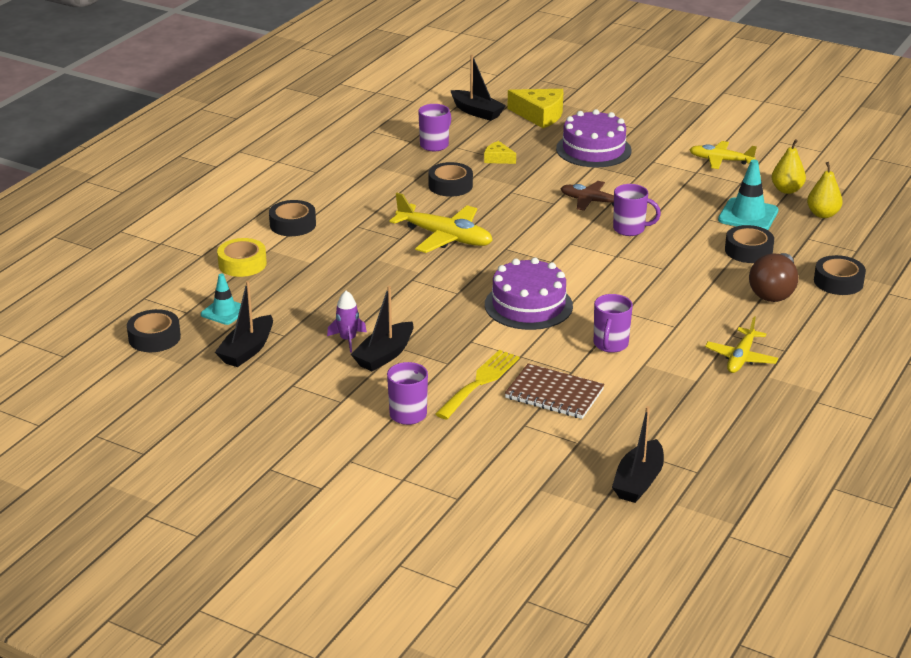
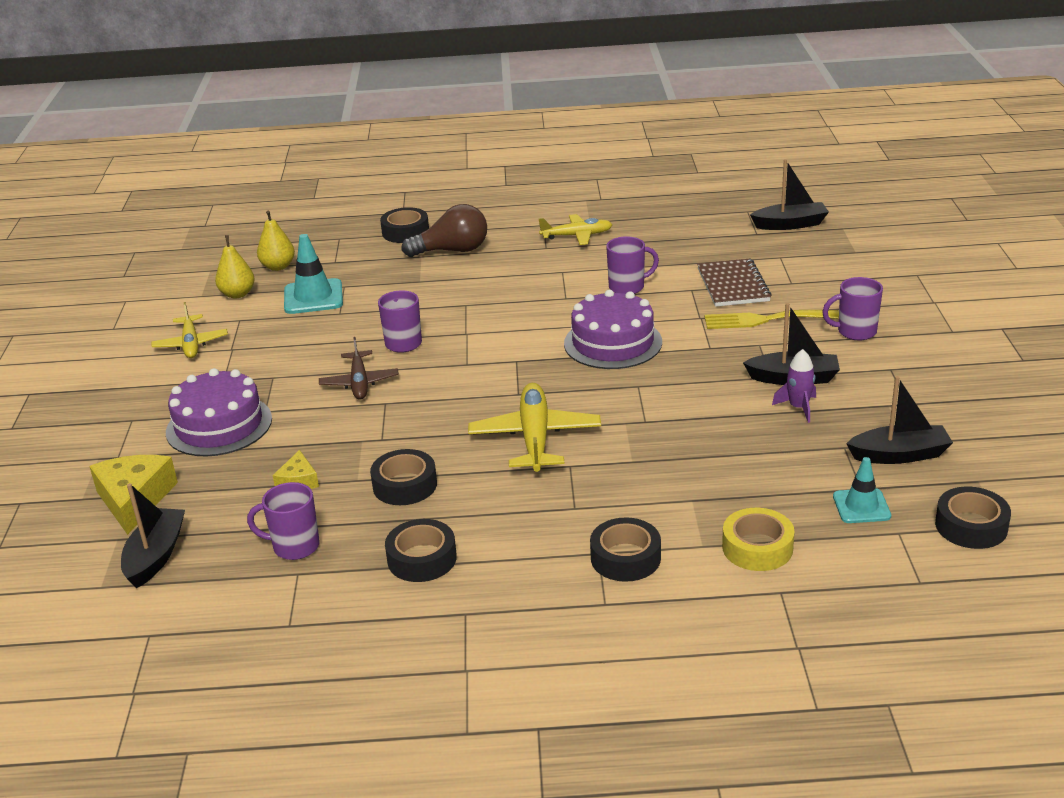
camera: 120 degrees left, 0 degrees up
(748, 251) = (388, 278): black tape -> black tape (422, 559)

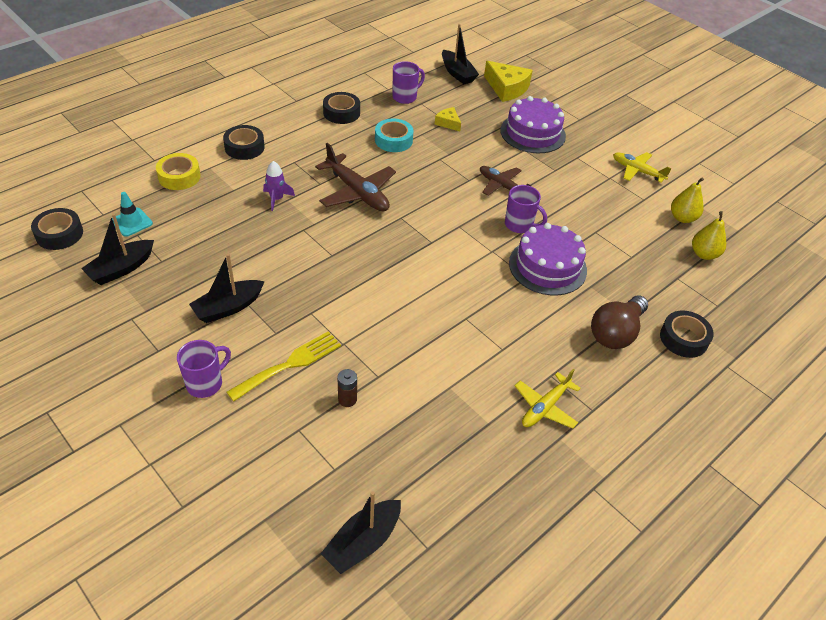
camera: 135 degrees right, 15 degrees up
(313, 297) = (633, 237): turquoise traffic cone -> none
(405, 485) = (393, 140): black tape -> turquoise tape
(535, 438) = (357, 192): yellow plane -> brown plane
(613, 343) = (384, 286): purple cake -> purple cake (547, 266)
(628, 287) = (431, 354): purple mug -> none
(733, 285) = (347, 399): brown notebook -> brown battery
(798, 408) = (209, 281): purple rocket -> purple rocket (276, 199)

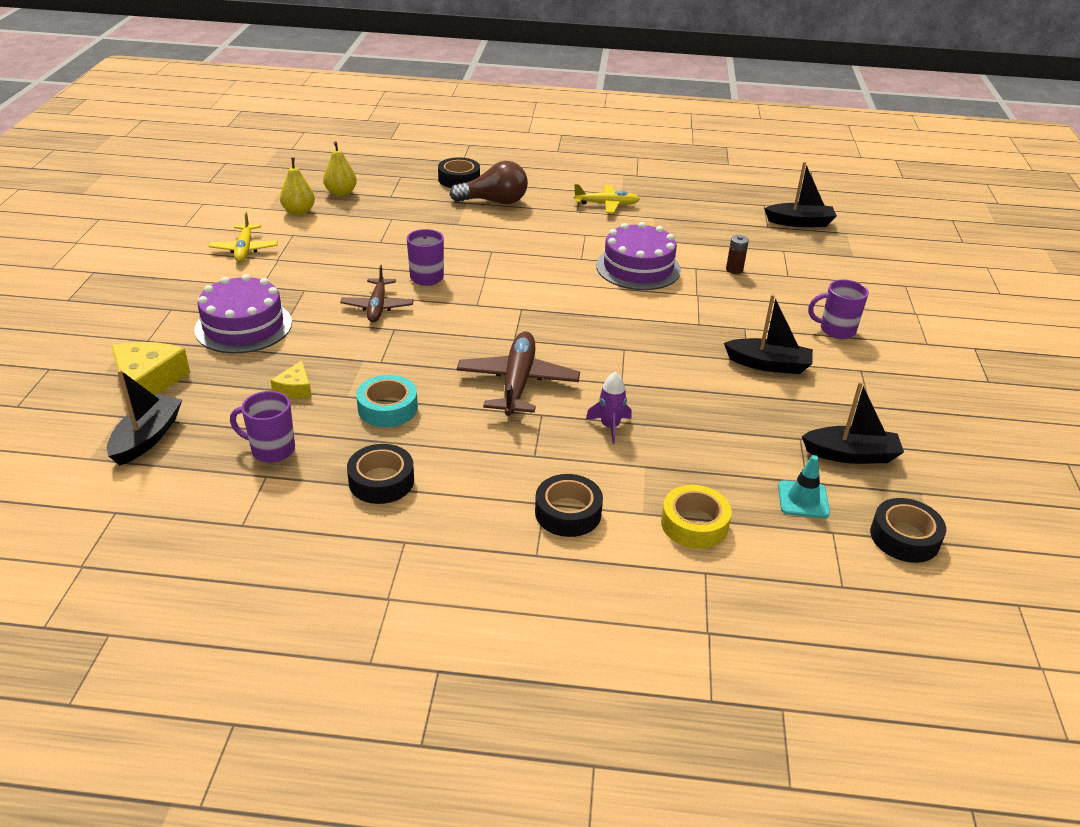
camera: 130 degrees left, 10 degrees down
(290, 364) = (755, 306): yellow fork -> none
(547, 266) = (463, 247): purple cake -> purple cake (638, 268)

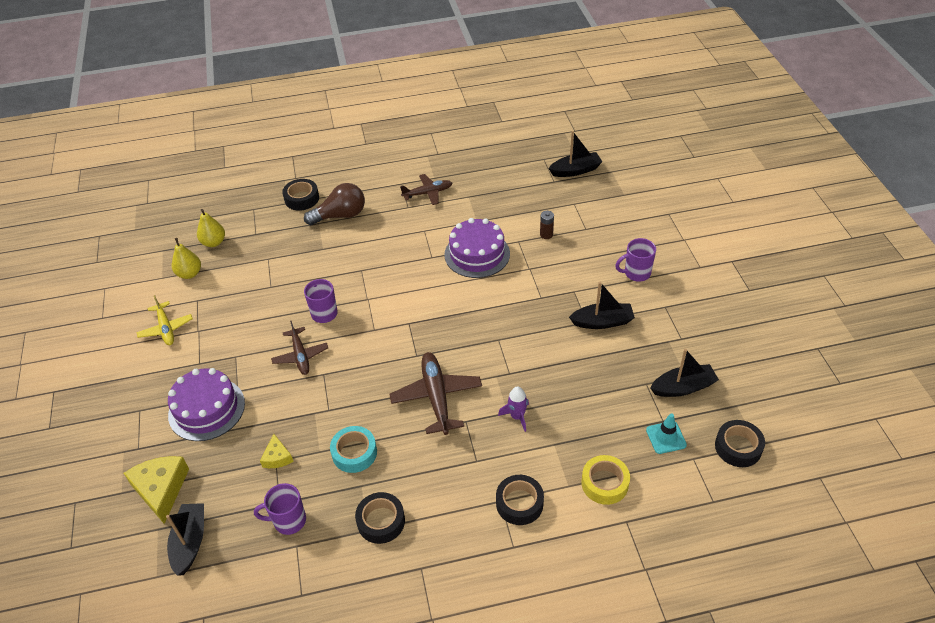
camera: 15 degrees left, 10 degrees up
(606, 204) = (427, 193): yellow plane -> brown plane

